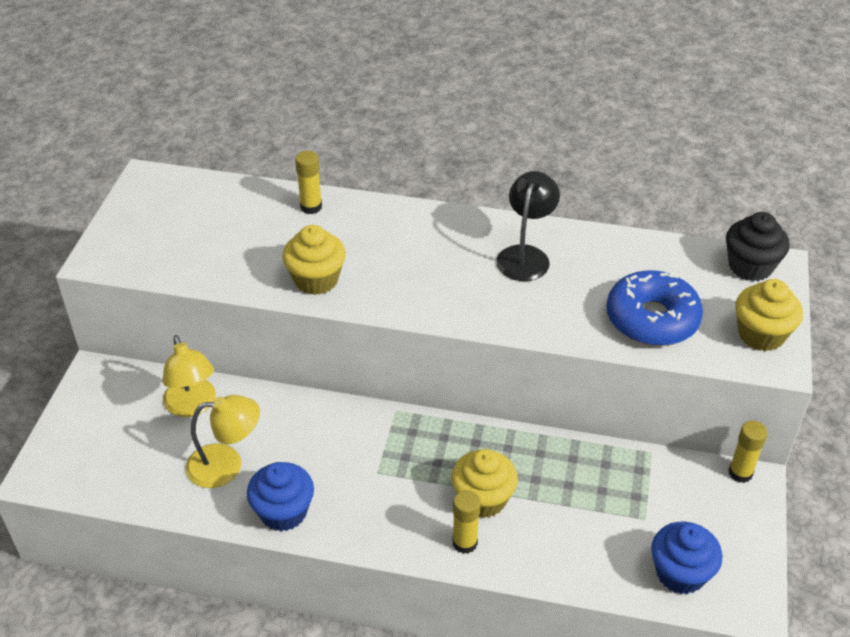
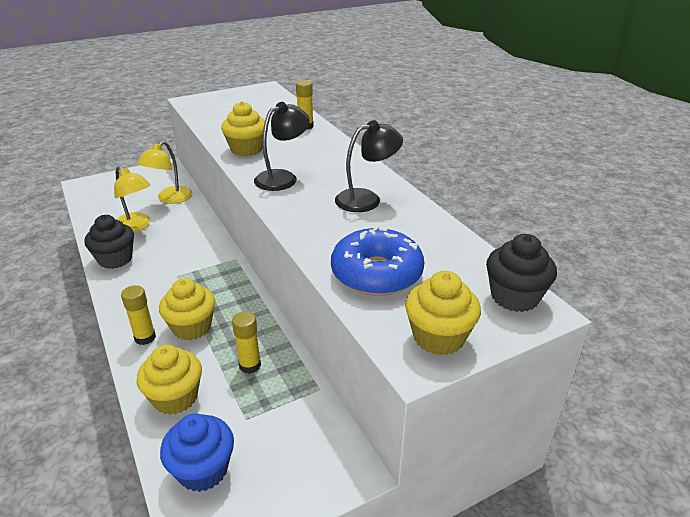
camera: 50 degrees right, 10 degrees down
(283, 512) = (115, 259): blue cupcake -> black cupcake
(418, 286) = (283, 177): none -> black lamp
(577, 555) = (175, 397): none -> yellow cupcake
(740, 473) = (353, 456): yellow glue stick -> yellow glue stick (250, 365)

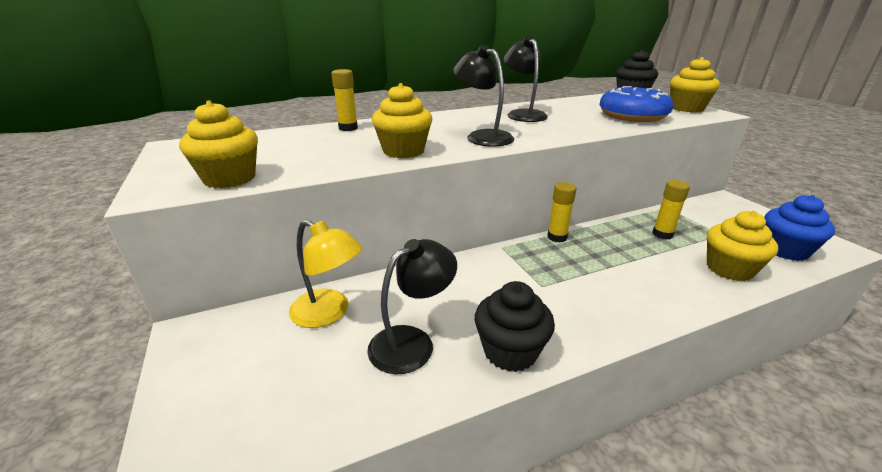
camera: 85 degrees left, 5 degrees down
(136, 226) = (412, 342): yellow lamp -> black lamp
(145, 337) = (664, 297): yellow glue stick -> yellow glue stick (557, 237)
(192, 327) = (630, 267): yellow cupcake -> yellow cupcake (229, 178)

